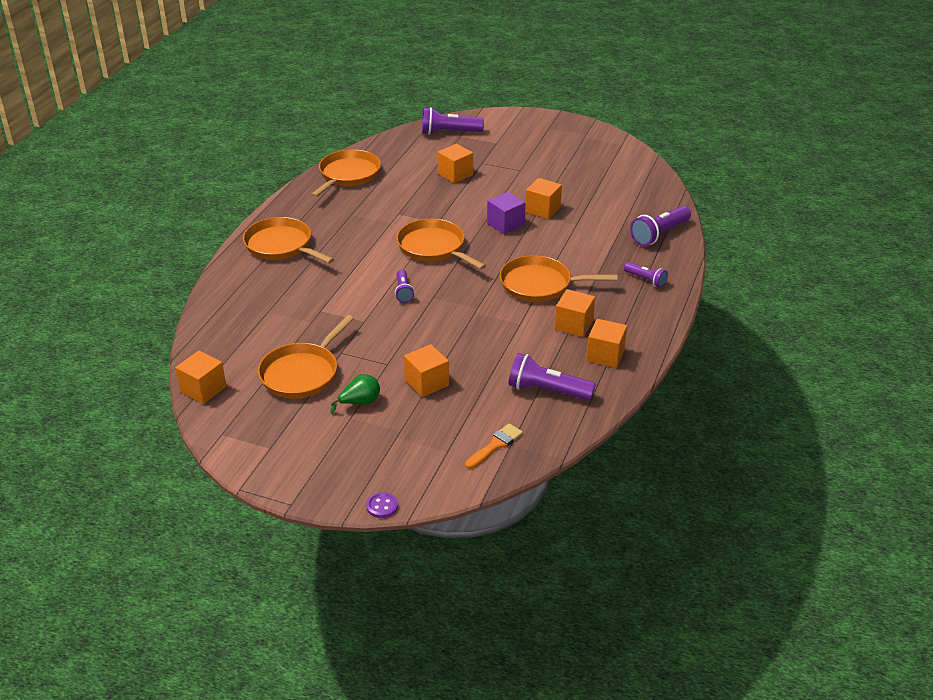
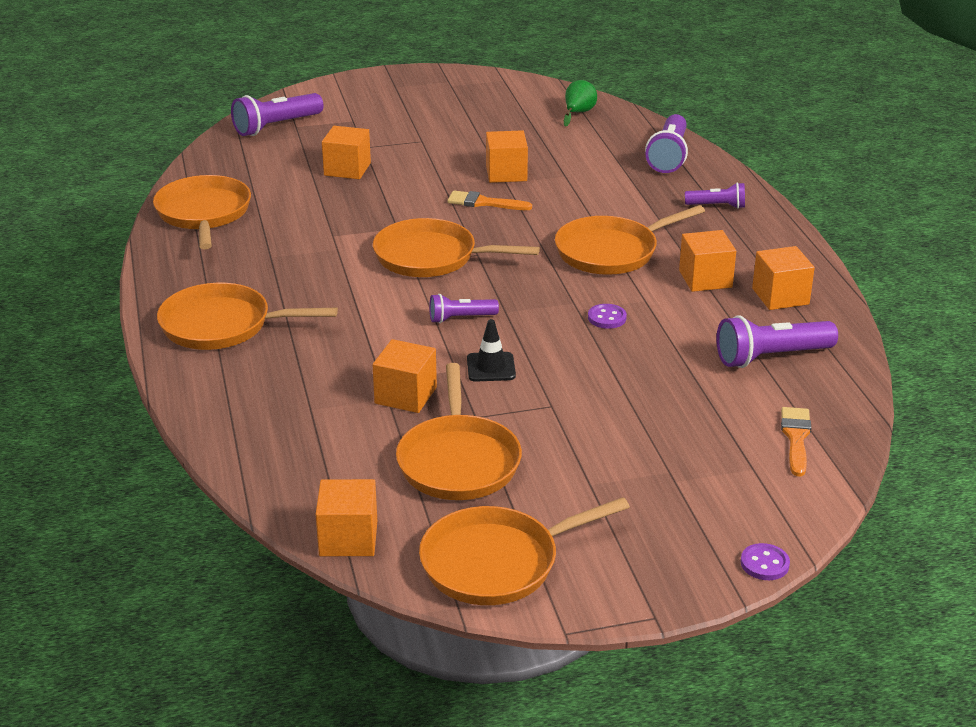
camera: 35 degrees left, 5 degrees down
(253, 436) = (497, 562): none -> orange pan
(360, 402) = (578, 462): green pear -> green pear (578, 113)
(383, 327) = (491, 367): none -> black traffic cone
(403, 292) = (460, 318): purple flashlight -> purple flashlight turned 120 degrees clockwise
(427, 383) = (627, 406): orange cube -> orange cube (405, 395)
(483, 325) = (607, 318): none -> purple button
(505, 224) = (484, 203): purple cube -> orange brush

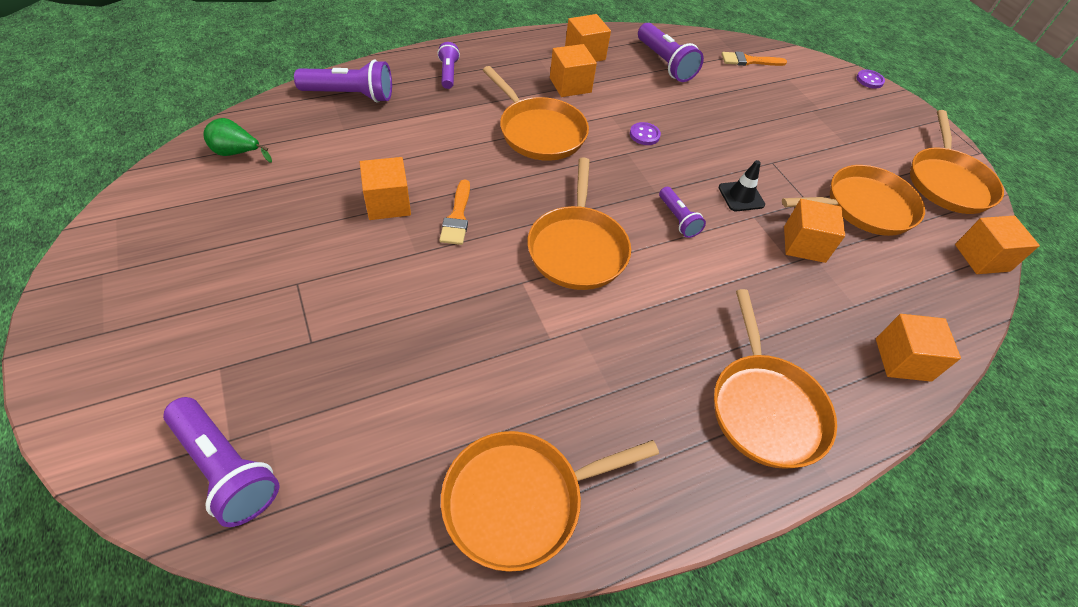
camera: 105 degrees left, 20 degrees up
(347, 169) = (378, 350): orange cube -> orange cube (902, 359)
(497, 562) = (947, 182): orange pan -> orange pan turned 45 degrees clockwise

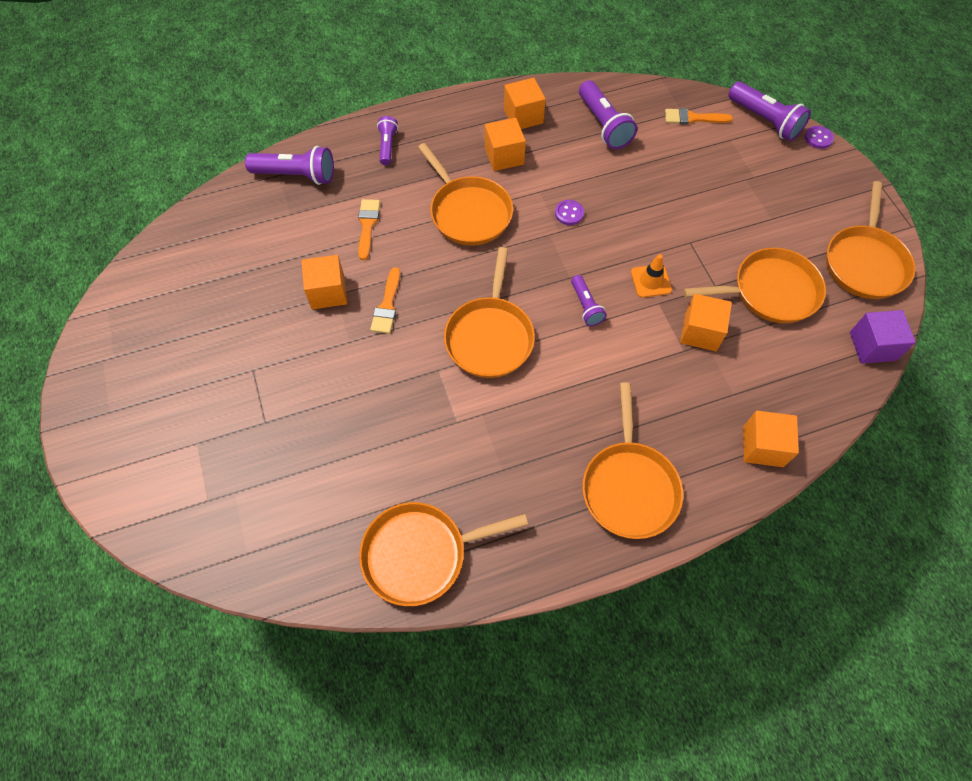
camera: 10 degrees right, 10 degrees up
(226, 468) = (206, 522): purple flashlight -> purple flashlight (765, 121)
(237, 153) = (199, 242): green pear -> none
(431, 141) = (367, 225): none -> orange brush
(741, 196) = (651, 281): black traffic cone -> orange traffic cone
(982, 258) = (872, 346): orange cube -> purple cube

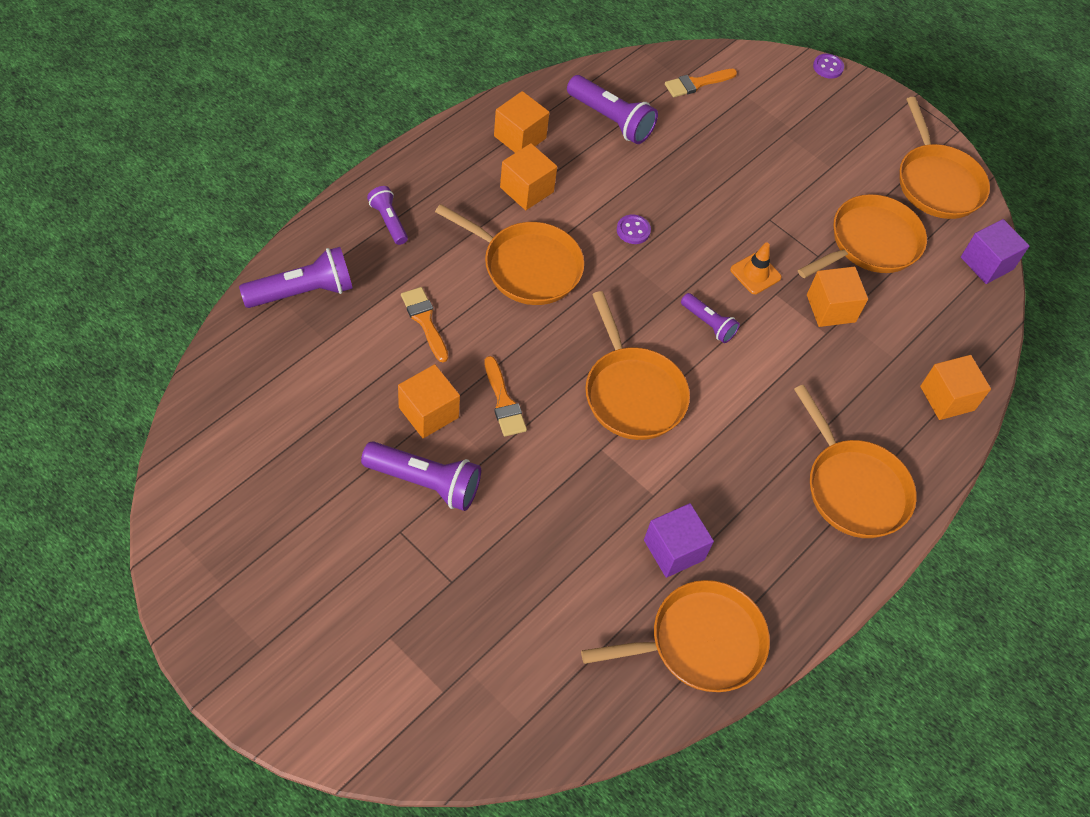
camera: 35 degrees left, 5 degrees down
(420, 554) = (699, 642): orange pan -> orange pan turned 150 degrees counterclockwise
(446, 471) = (674, 550): none -> purple cube
(765, 121) = (768, 64): purple flashlight -> purple flashlight (425, 482)

